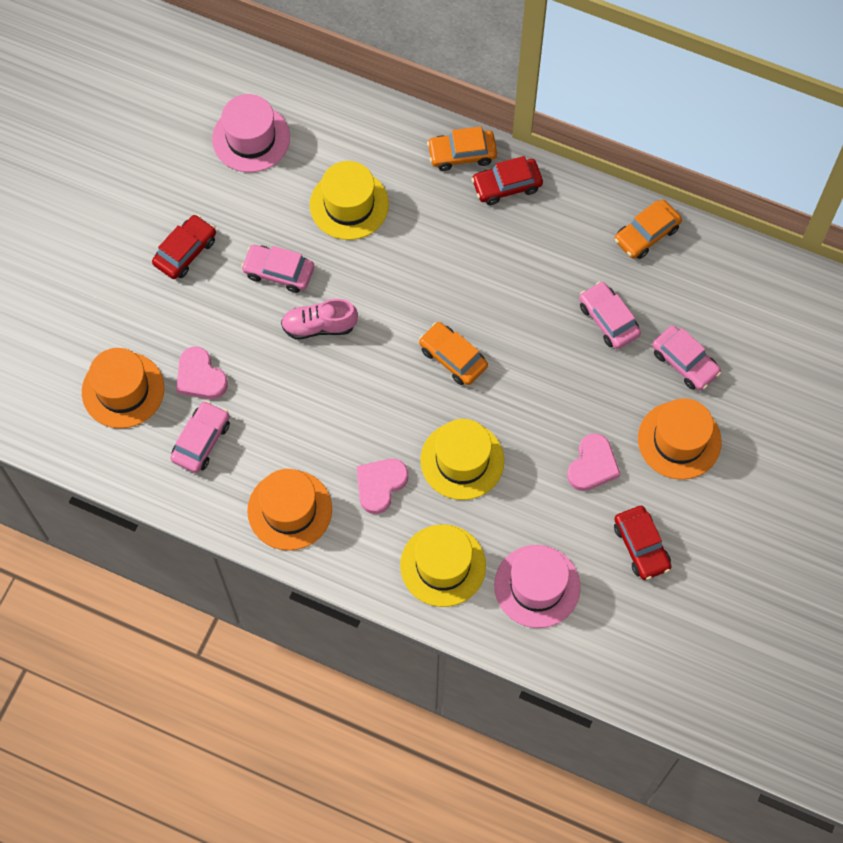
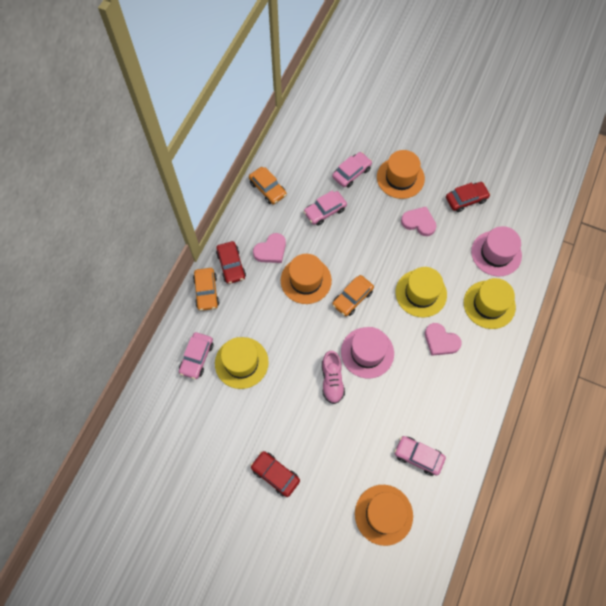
camera: 90 degrees left, 0 degrees up
(200, 377) = (371, 459): pink heart -> pink heart (271, 250)
(251, 138) = (185, 431): pink hat -> pink hat (367, 352)
(279, 272) = (292, 408): pink car -> pink car (197, 357)
(289, 510) = (462, 396): orange hat -> orange hat (306, 280)

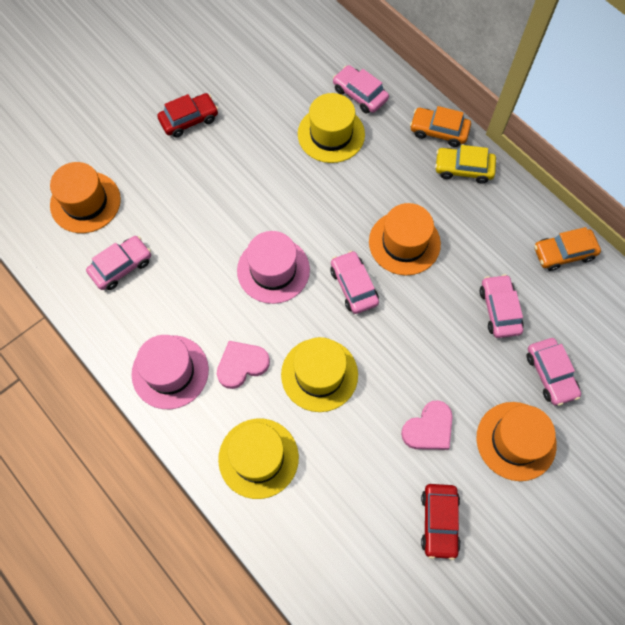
camera: 115 degrees right, 0 degrees up
(231, 265) = (463, 169): red car -> yellow car
(271, 250) = (465, 220): pink heart -> none
(332, 380) = (260, 216): pink shoe -> none
(352, 298) = (353, 286): orange car -> pink car
(496, 253) = (330, 515): pink hat -> pink hat (170, 372)

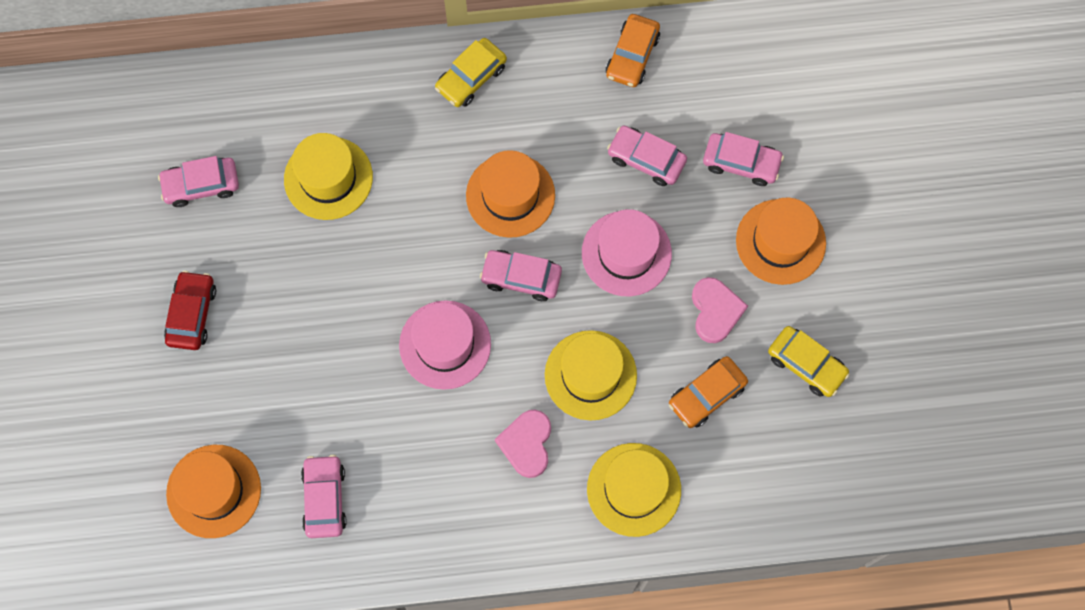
camera: 55 degrees left, 5 degrees up
(170, 372) = (483, 520): pink hat -> pink hat (626, 253)
(360, 94) = (301, 114): pink car -> pink car (201, 185)
(439, 131) = (409, 68): orange car -> orange car (706, 395)
(439, 522) = (806, 364): red car -> yellow car

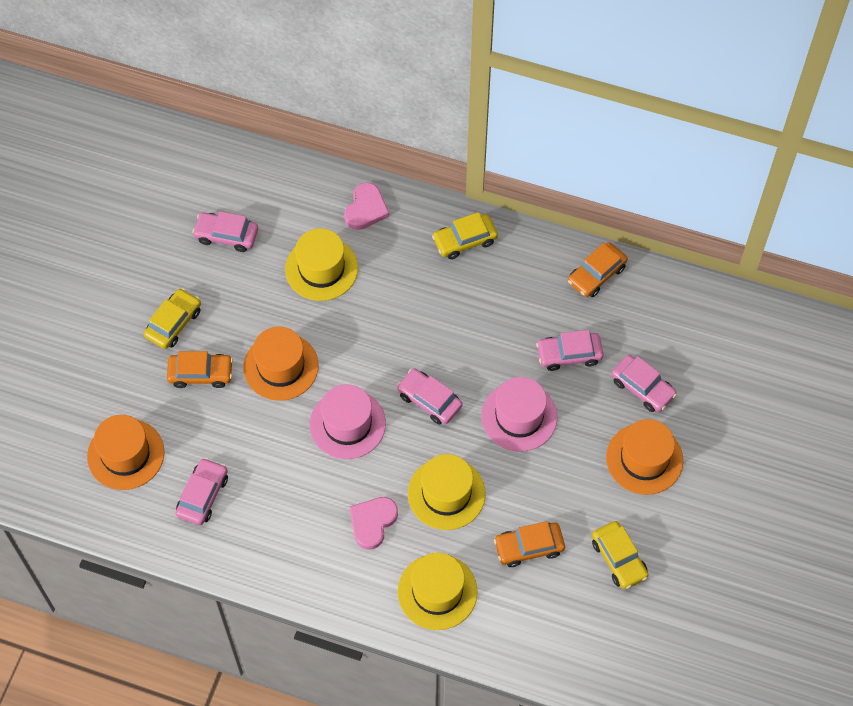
camera: 25 degrees right, 10 degrees down
(192, 314) = (174, 323): red car -> yellow car
(252, 359) = (201, 374): none -> orange car
(510, 195) = (451, 337): orange hat -> orange hat (281, 366)
(646, 159) = (569, 354): pink car -> pink car turned 60 degrees counterclockwise
(715, 311) = (567, 488): pink heart -> pink heart (366, 209)

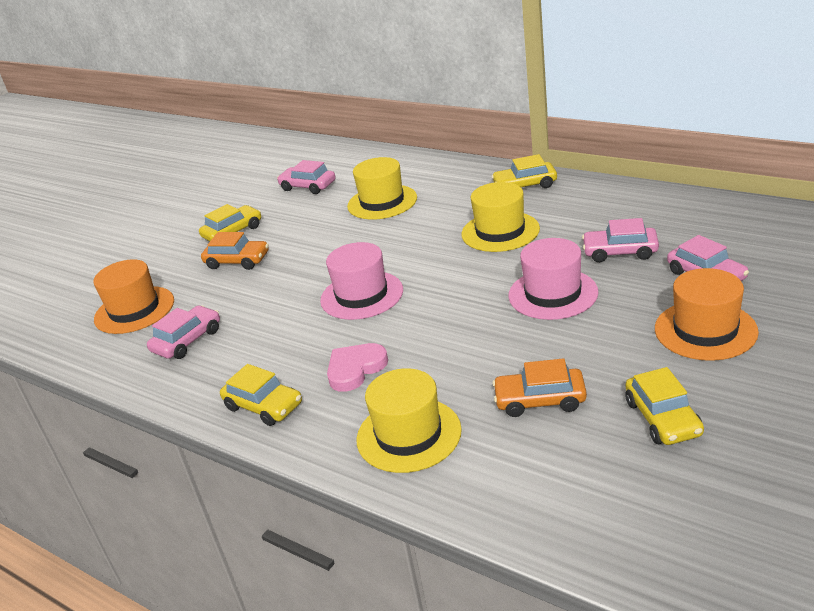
camera: 20 degrees right, 30 degrees down
(281, 366) = (314, 257): orange hat -> none
(309, 571) = (264, 406): none -> yellow car
(366, 209) = (437, 171): pink heart -> none
(429, 400) = (455, 281): pink car -> none
(446, 493) = (450, 349): yellow hat -> yellow hat (500, 231)
(596, 274) = (658, 202): orange car -> none

